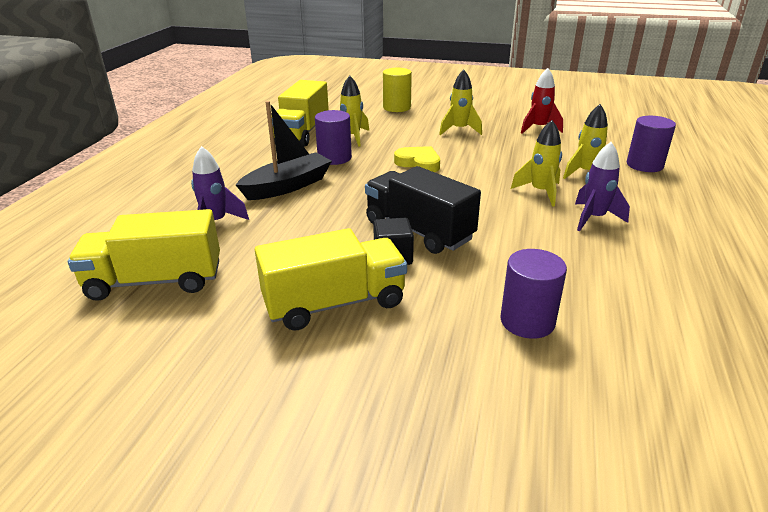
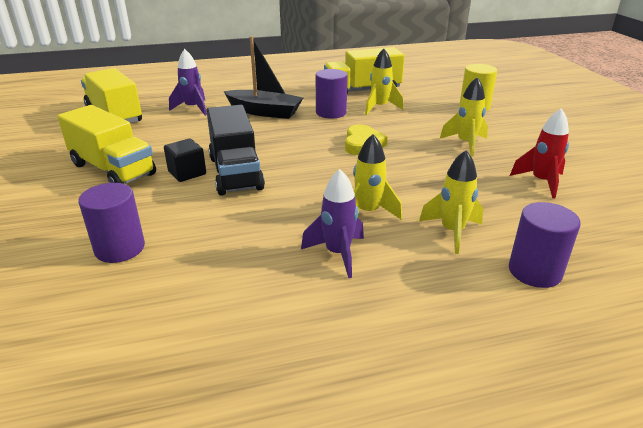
camera: 60 degrees right, 0 degrees up
(418, 231) = (235, 173): black truck -> black truck turned 150 degrees clockwise

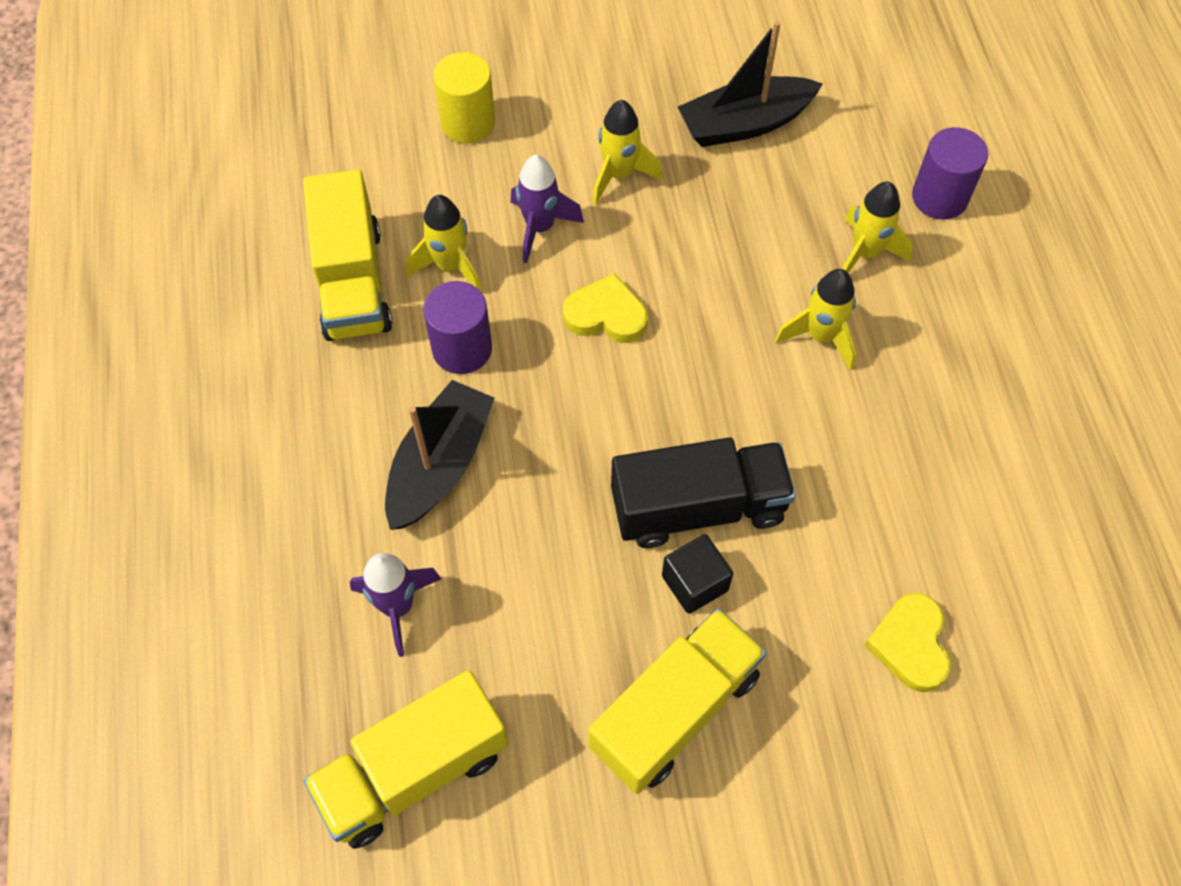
camera: 85 degrees left, 30 degrees up
(120, 248) = (910, 644): purple cylinder -> yellow heart
(337, 254) = (914, 382): purple rocket -> purple rocket (540, 228)
(541, 182) = (745, 124): red rocket -> black boat

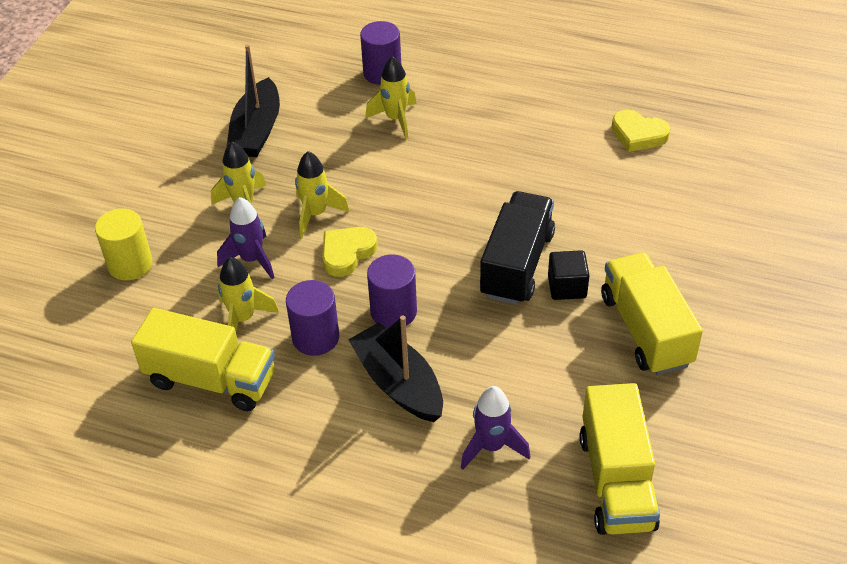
camera: 60 degrees left, 15 degrees down
(543, 408) = (393, 312): none -> purple cylinder
(821, 337) = (438, 162): yellow rocket -> yellow rocket (316, 214)
(910, 644) = (661, 210): yellow heart -> yellow heart (638, 134)

